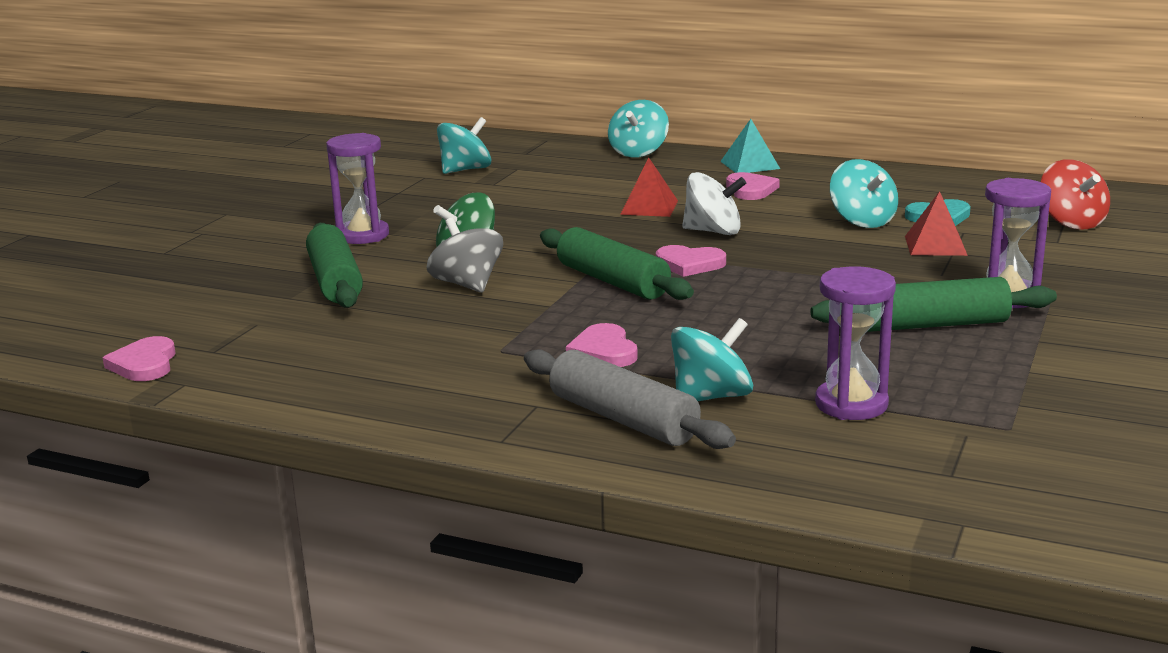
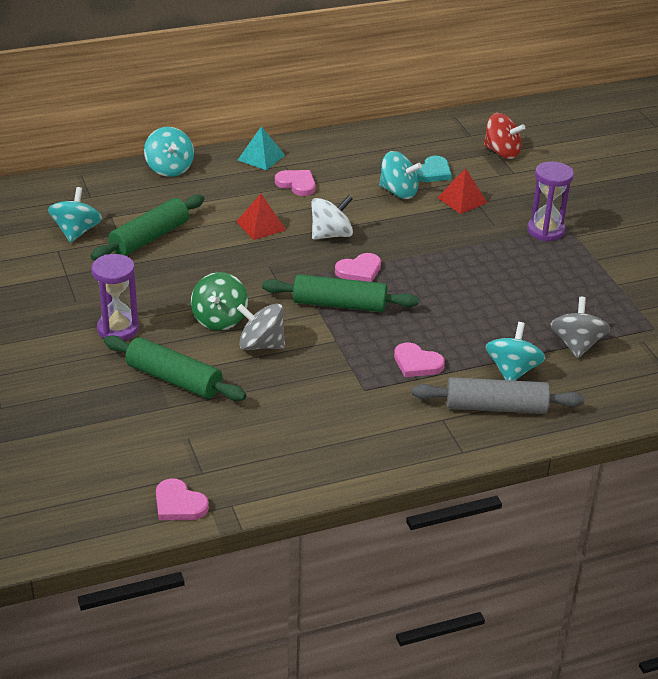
camera: 45 degrees left, 15 degrees up
(851, 404) = (576, 345): purple hourglass -> grey spinning top
(932, 325) = (539, 268): green rolling pin -> green rolling pin (149, 237)

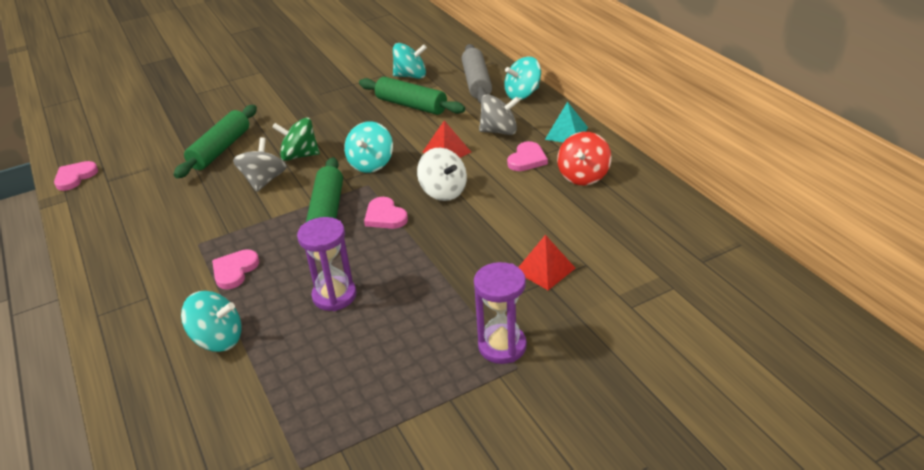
camera: 85 degrees right, 0 degrees up
(118, 329) = (284, 116): purple hourglass -> purple hourglass (334, 296)
(398, 192) = (541, 222): turquoise spinning top -> turquoise spinning top (371, 164)
(433, 172) = (595, 241): turquoise heart -> none
(496, 407) = (160, 332): grey rolling pin -> grey rolling pin (477, 82)
(502, 152) = (676, 292): red spinning top -> red spinning top (583, 176)
(576, 345) = (264, 390): grey spinning top -> grey spinning top (499, 131)

